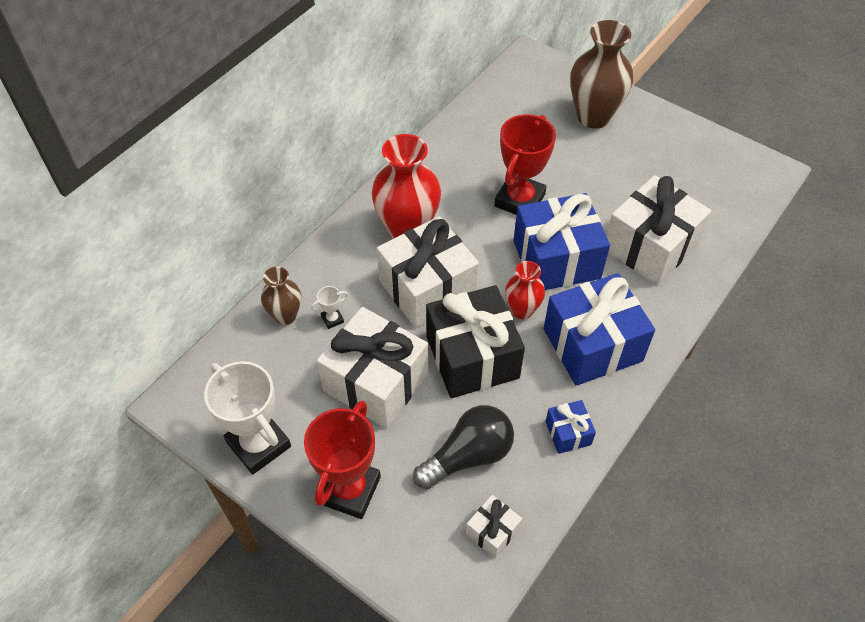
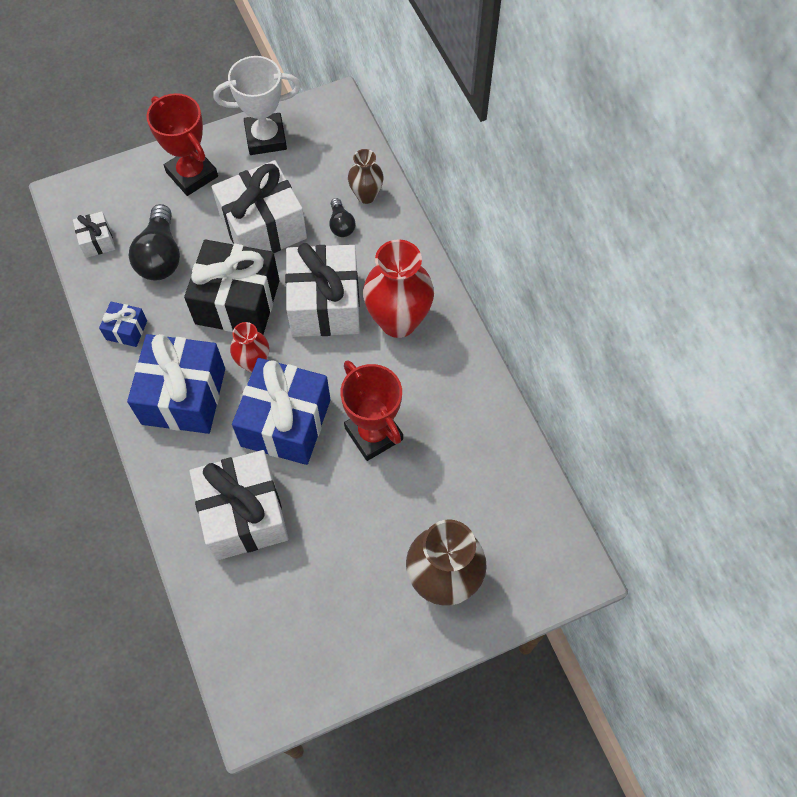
camera: 120 degrees right, 10 degrees up
(332, 319) = (341, 224): white trophy -> black light bulb

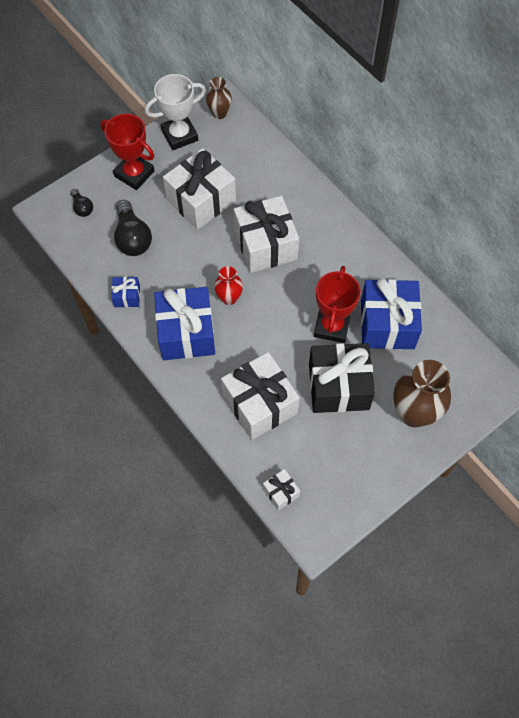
camera: 15 degrees left, 0 degrees up
(97, 241) = (81, 238): white gift -> white gift (281, 492)
(237, 302) = (201, 257): black gift -> black gift (338, 386)
(286, 423) = (267, 334): blue gift -> blue gift (387, 324)
(341, 224) = (257, 186): black light bulb -> black light bulb (82, 207)
(366, 195) = (268, 161): brown vase -> brown vase (219, 113)
(373, 434) = (332, 326): red trophy -> red trophy turned 60 degrees clockwise
(398, 321) = (322, 244): red vase -> none

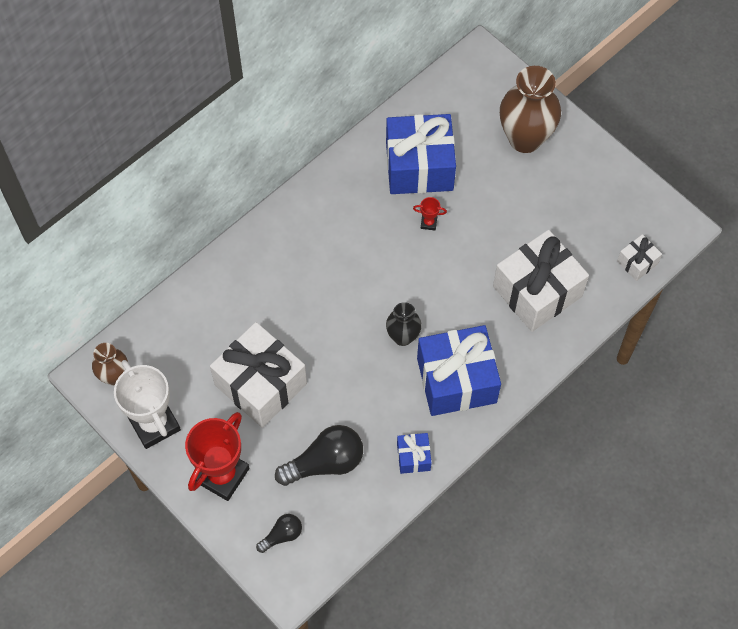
camera: 95 degrees left, 0 degrees up
(229, 298) = (403, 337): red vase -> black vase
(266, 245) = (323, 301): white gift -> none
(332, 326) = (428, 223): red trophy -> red trophy, size x0.41
(338, 386) = (504, 212): black gift -> none

